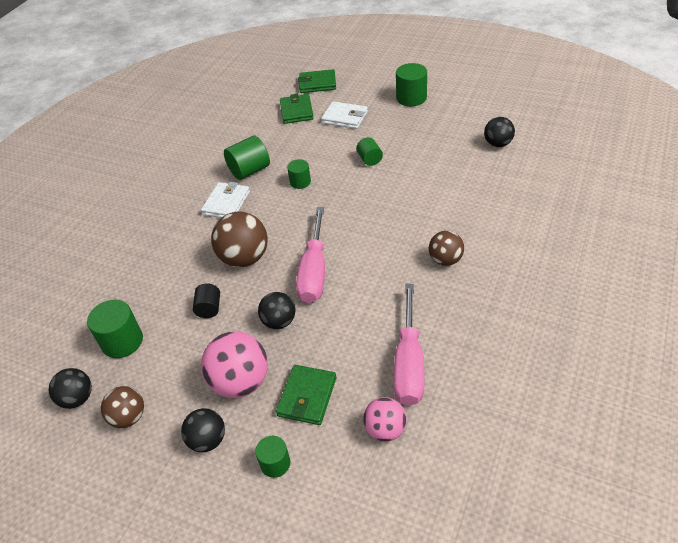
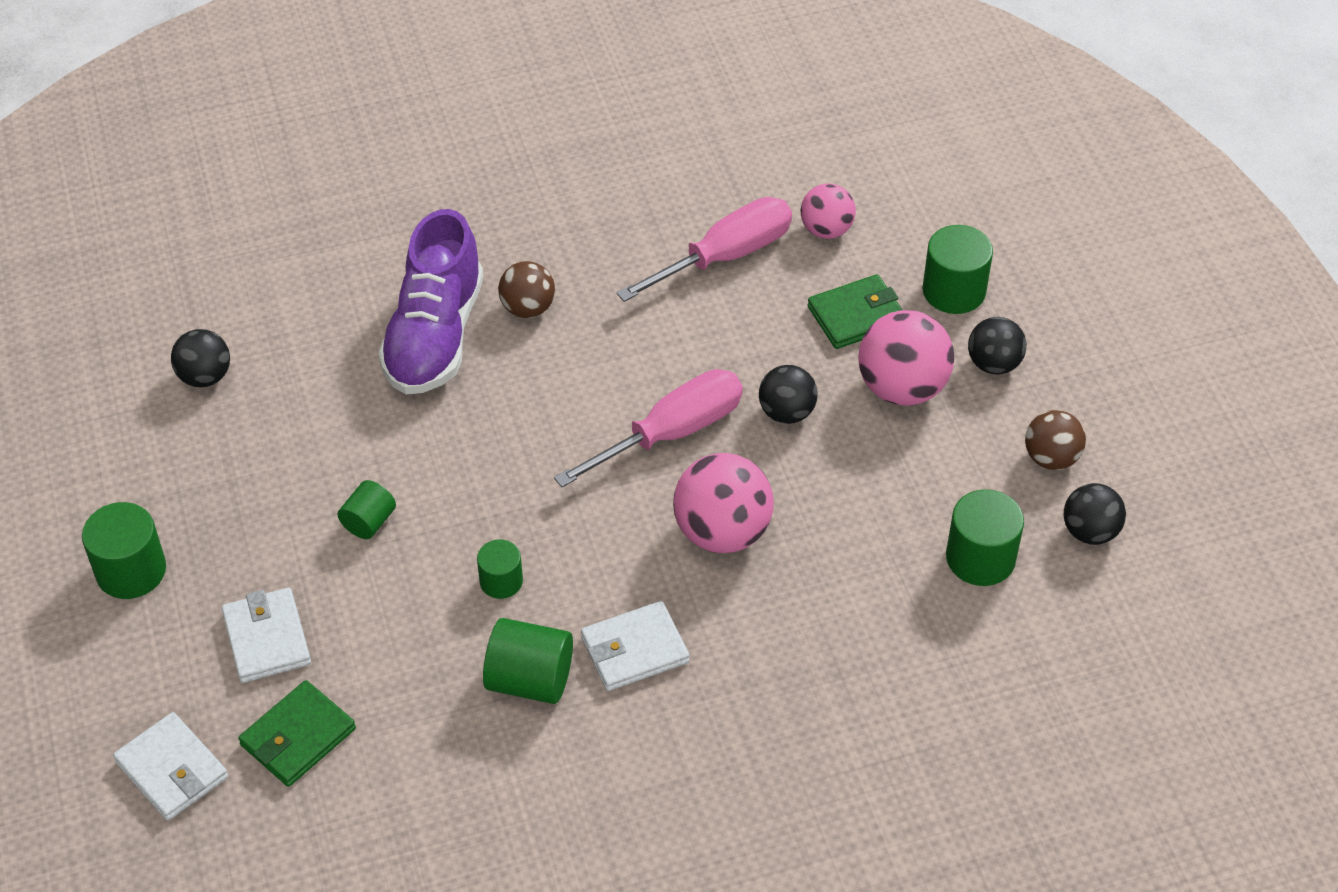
camera: 135 degrees left, 5 degrees up
(209, 308) = (840, 503): black cylinder -> none
(244, 258) = (722, 532): brown ball -> pink ball
(275, 463) = (954, 291): green cylinder -> green cylinder, size x1.63
(317, 84) = (172, 770): green wallet -> white wallet
(457, 219) = (434, 336): none -> purple shoe

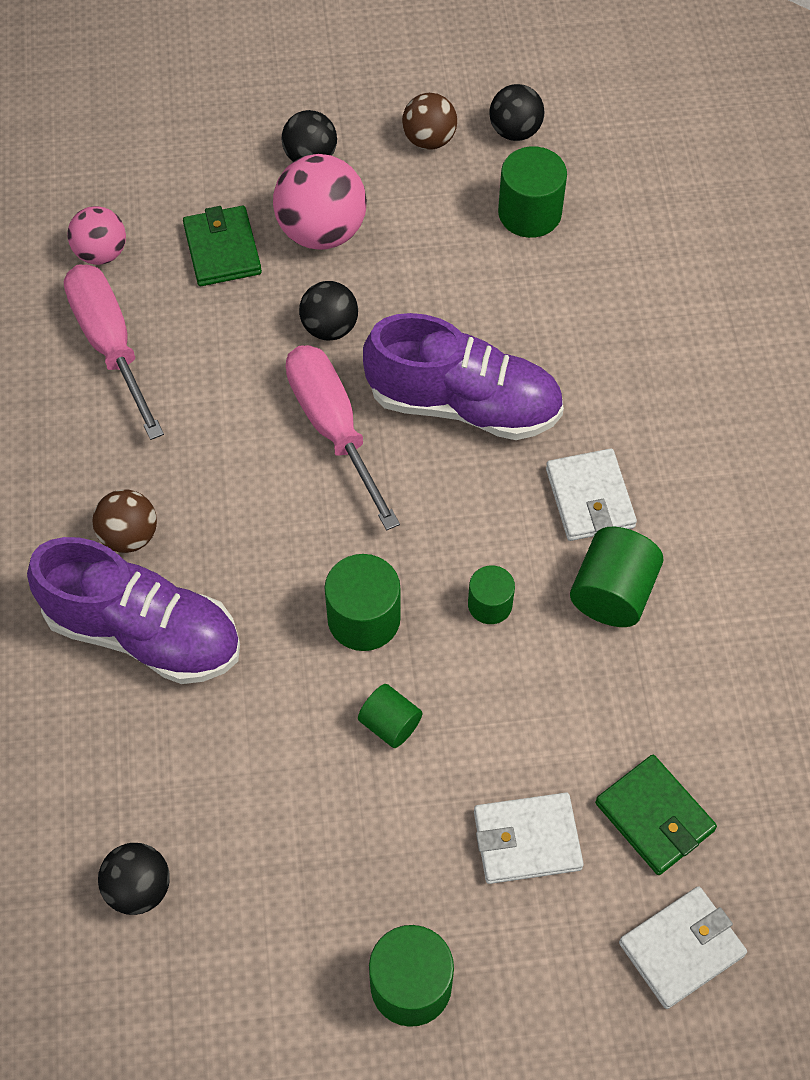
camera: 80 degrees left, 10 degrees up
(722, 532) = (464, 404): pink ball -> purple shoe
(954, 291) = (212, 168): green cylinder -> green cylinder (364, 618)

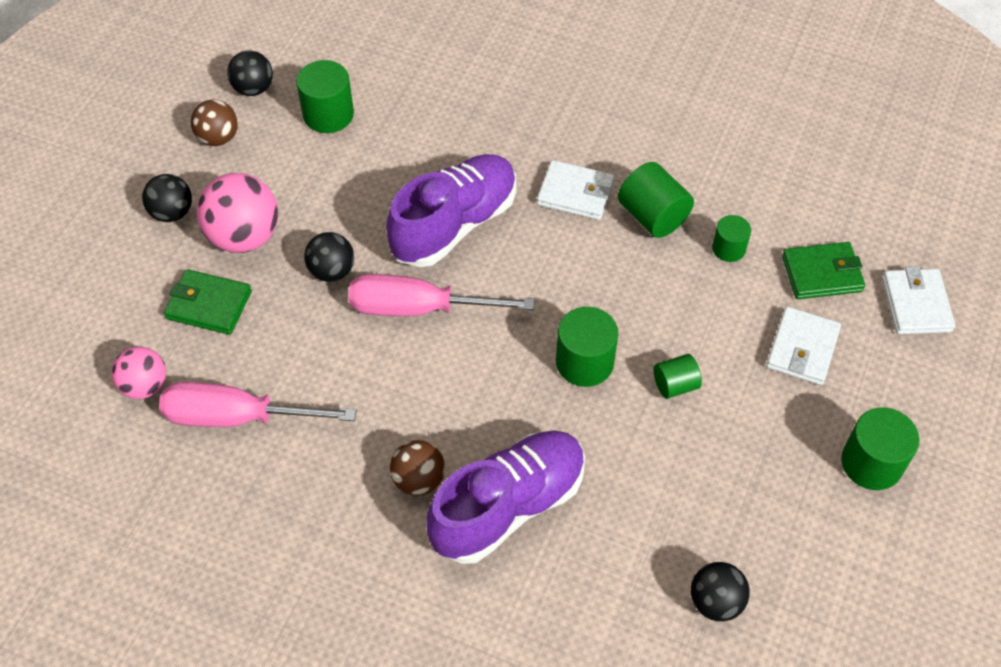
camera: 60 degrees left, 5 degrees down
(490, 604) = (619, 285): green cylinder -> green cylinder (728, 248)

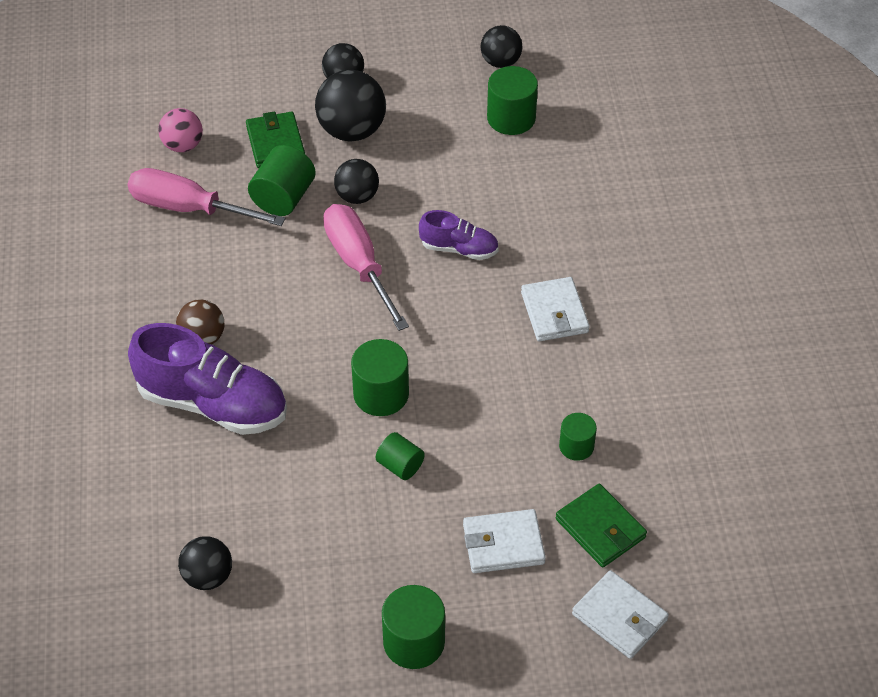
camera: 60 degrees right, 5 degrees down
(218, 138) = (435, 68): brown ball -> none
(237, 417) = (189, 208): pink screwdriver -> pink screwdriver turned 45 degrees counterclockwise
(244, 237) = (352, 131): pink ball -> black ball
(454, 225) = (459, 249): purple shoe -> purple shoe, size x0.53
(652, 216) = (570, 377): green cylinder -> green cylinder (283, 198)
(916, 304) = (619, 617): white wallet -> white wallet turned 75 degrees clockwise

